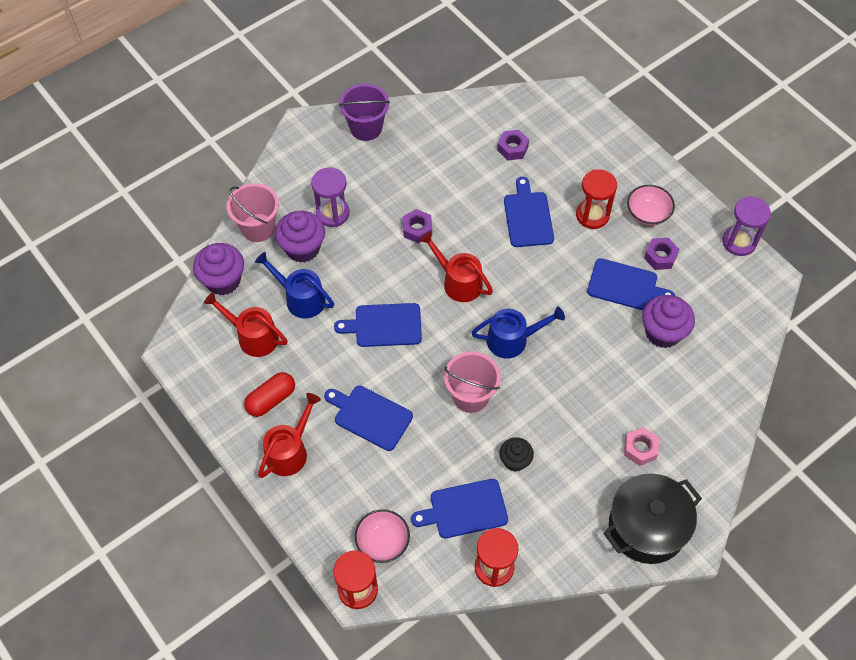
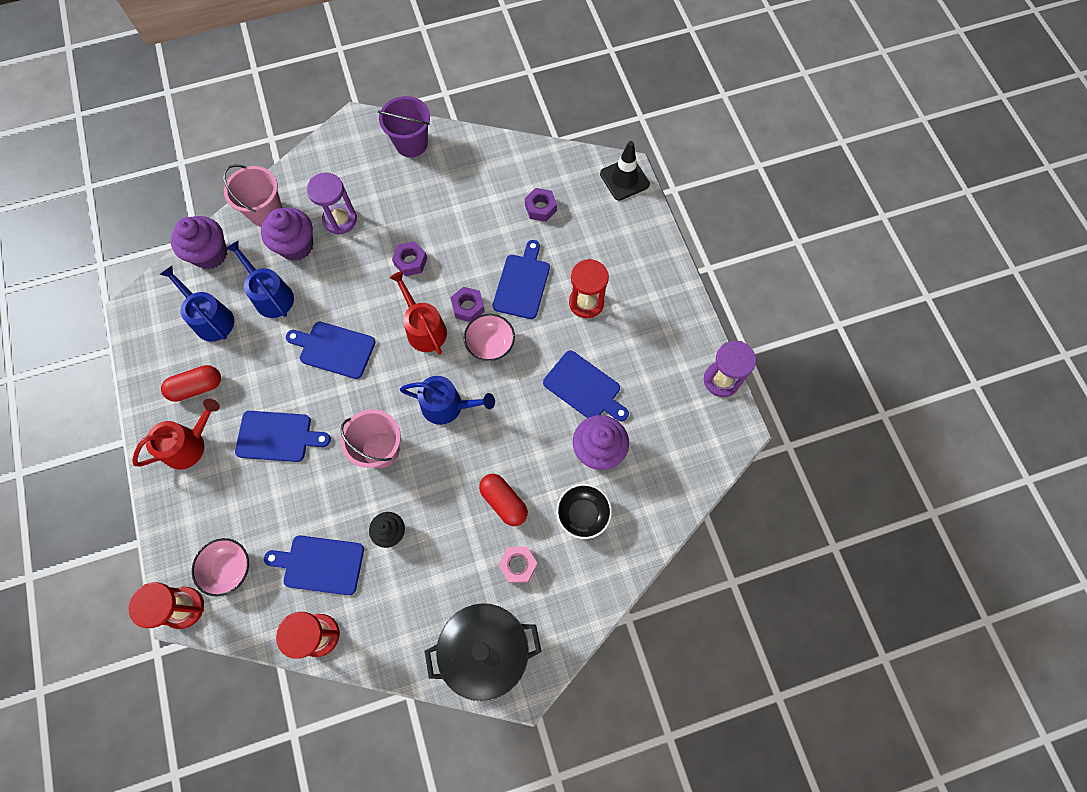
camera: 20 degrees right, 10 degrees up
(253, 336) = (211, 319): red watering can -> blue watering can
(370, 416) = (278, 436): blue cutting board -> blue cutting board turned 135 degrees clockwise
(575, 102) = (624, 179): none -> black traffic cone
(602, 402) = (504, 502): none -> red capsule
(647, 214) = (642, 319): pink bowl -> pink bowl (490, 344)
(660, 257) = (633, 369): purple nut -> purple nut (468, 307)
(675, 388) = (583, 514): none -> black bowl

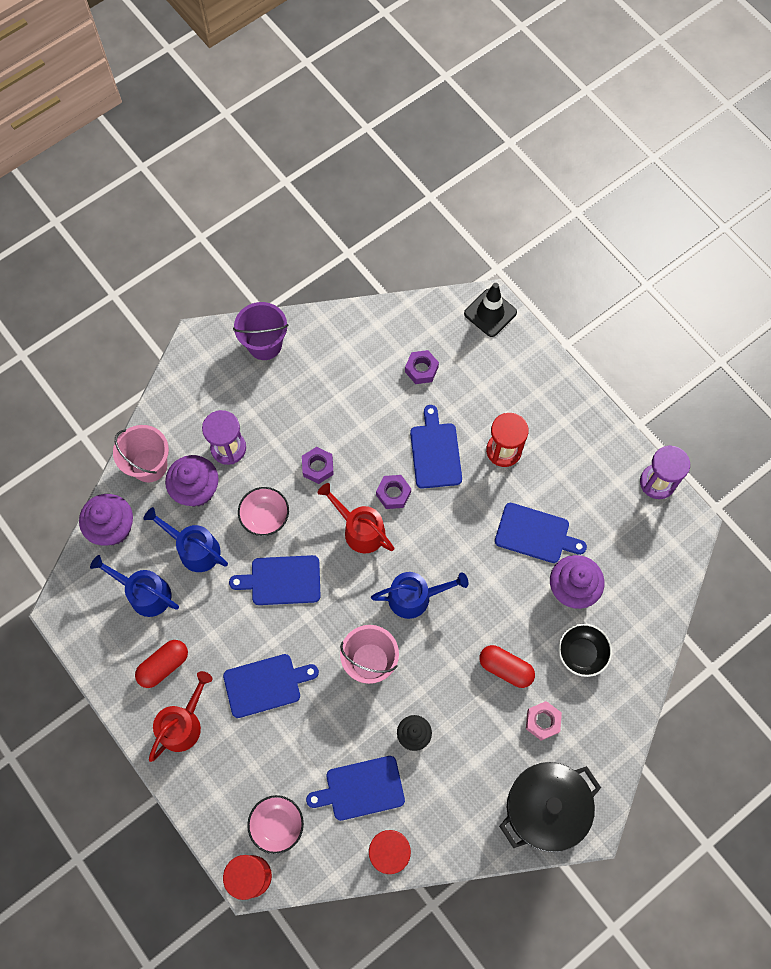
camera: 20 degrees left, 0 degrees up
(490, 344) = (430, 523): pink bowl -> pink bowl (265, 516)

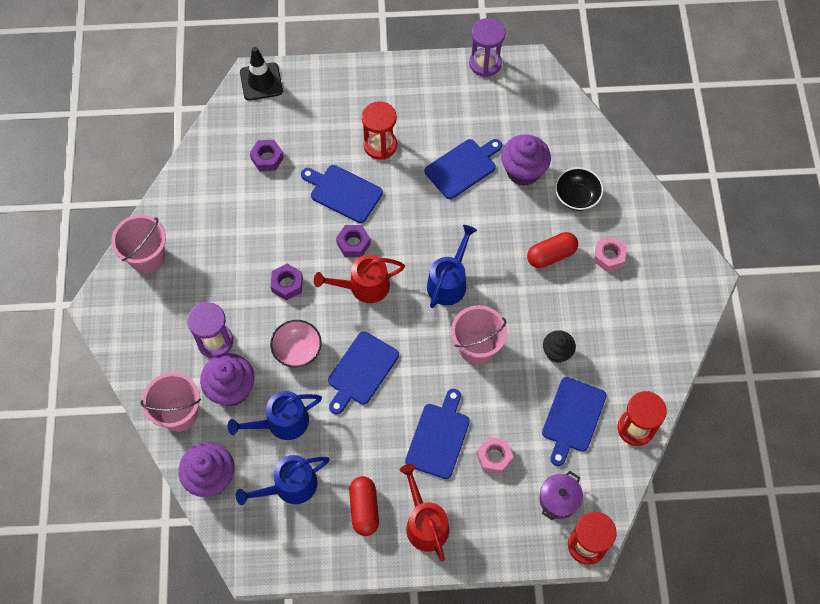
camera: 55 degrees left, 5 degrees down
(264, 344) = (147, 257): purple bucket -> pink bucket
(277, 825) = (559, 499): pink bowl -> purple pot
(279, 743) = (494, 457): none -> pink nut
(545, 808) = (674, 297): black pot -> none

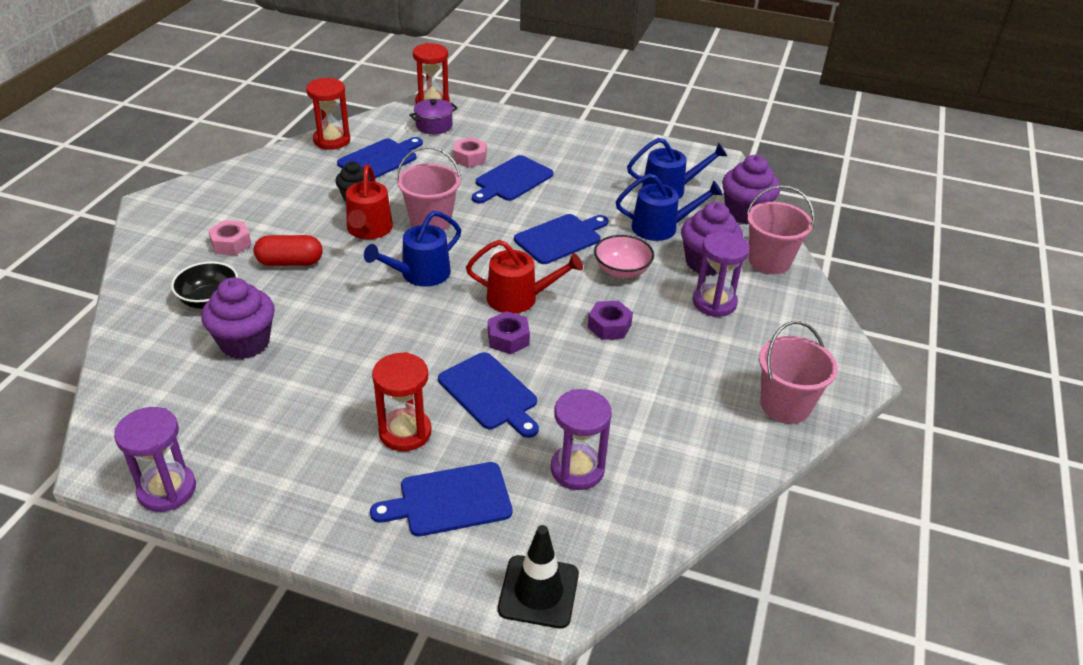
camera: 160 degrees left, 25 degrees down
(267, 158) = (577, 469): purple nut -> purple hourglass
(364, 509) = (606, 162): red capsule -> none
(425, 523) = (557, 142): red watering can -> red watering can (369, 230)
(463, 167) = (315, 371): blue cutting board -> blue cutting board (449, 500)

